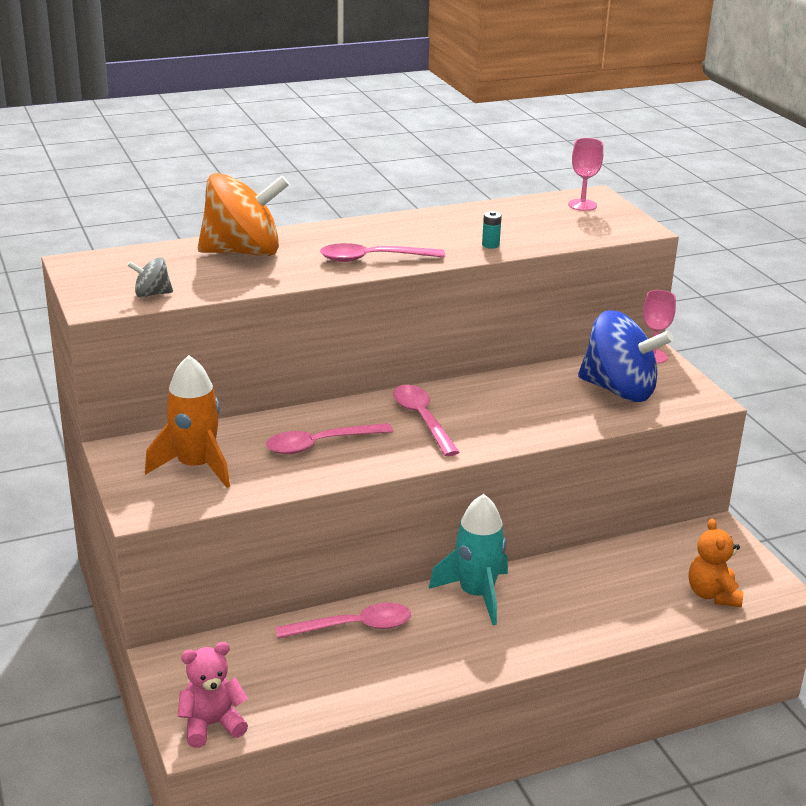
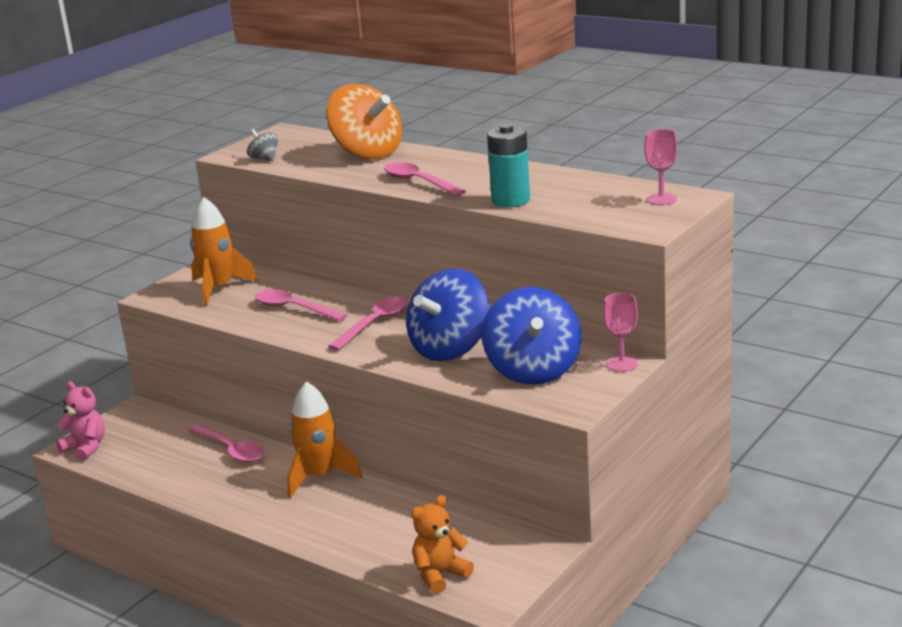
camera: 60 degrees right, 5 degrees down
(476, 594) = (319, 477): turquoise rocket -> orange rocket
(490, 245) = (510, 200): turquoise battery -> turquoise battery, size x2.29
(528, 406) = (450, 349): none -> blue spinning top

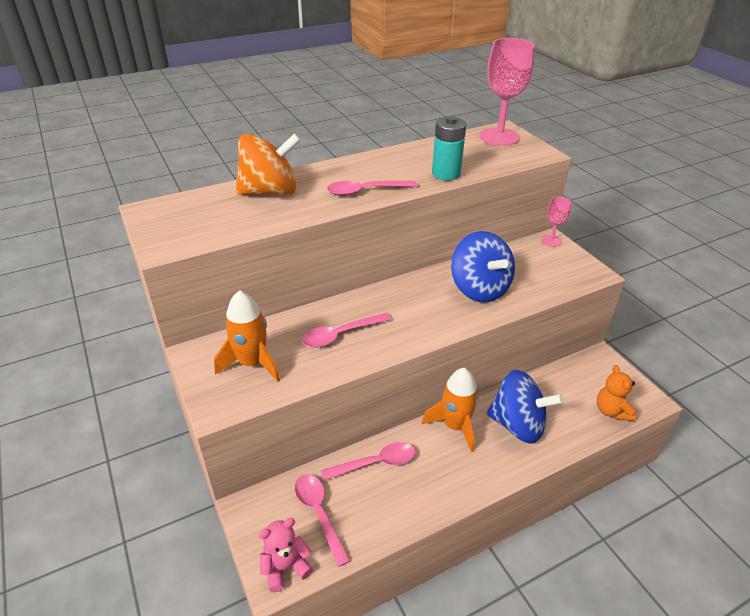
camera: 65 degrees left, 15 degrees up
(264, 159) = (205, 235): grey spinning top -> none
(375, 324) = (409, 306): pink spoon -> pink spoon (319, 513)
(533, 371) = (537, 270): blue spinning top -> blue spinning top (518, 425)
(661, 199) = (499, 137): pink goblet -> pink goblet, size x1.98

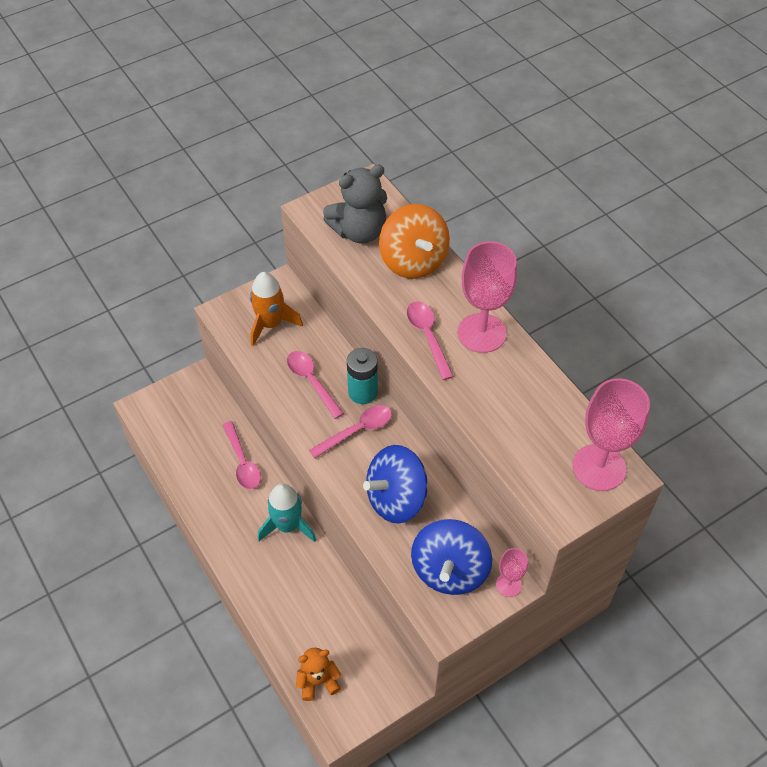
camera: 85 degrees right, 15 degrees up
(214, 218) = (359, 231): none -> grey teddy bear
(285, 567) = (149, 412): pink teddy bear -> none
(319, 513) = (193, 427): pink spoon -> pink spoon (357, 431)
(366, 167) = (481, 333): none -> pink goblet
(446, 174) = (481, 408): turquoise battery -> turquoise battery (362, 392)
(455, 426) = (287, 526): orange rocket -> turquoise rocket
(518, 425) = (293, 583): blue spinning top -> blue spinning top (449, 570)

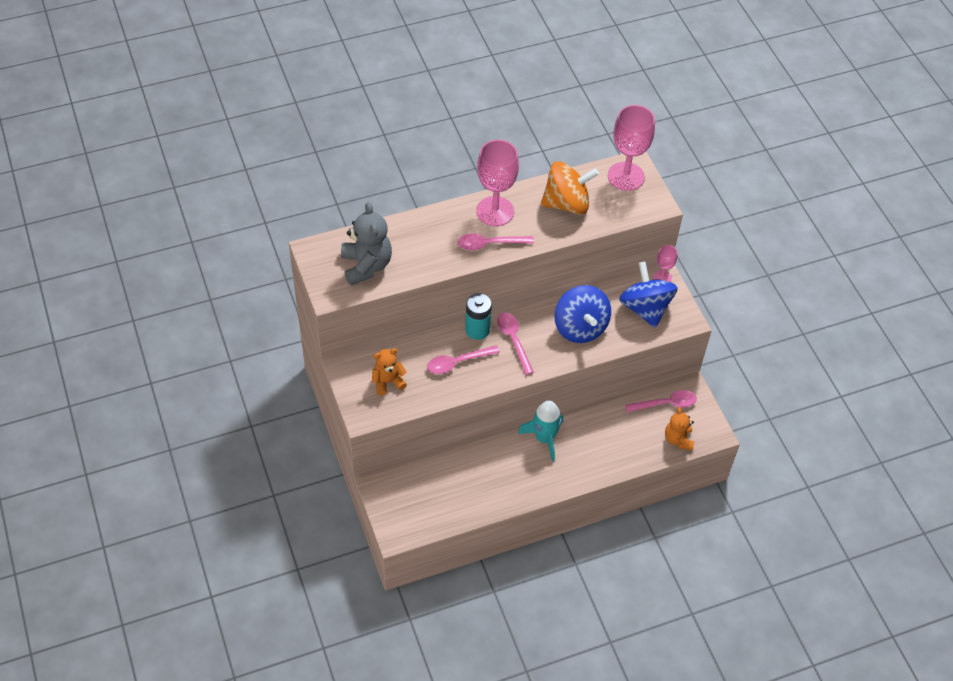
camera: 80 degrees left, 0 degrees up
(242, 462) = (475, 462): pink spoon -> pink spoon (665, 403)
(271, 324) = (388, 382): orange rocket -> orange teddy bear
(413, 261) = (410, 237): orange spinning top -> orange spinning top (566, 203)
(449, 570) = (645, 308): blue spinning top -> blue spinning top turned 135 degrees counterclockwise

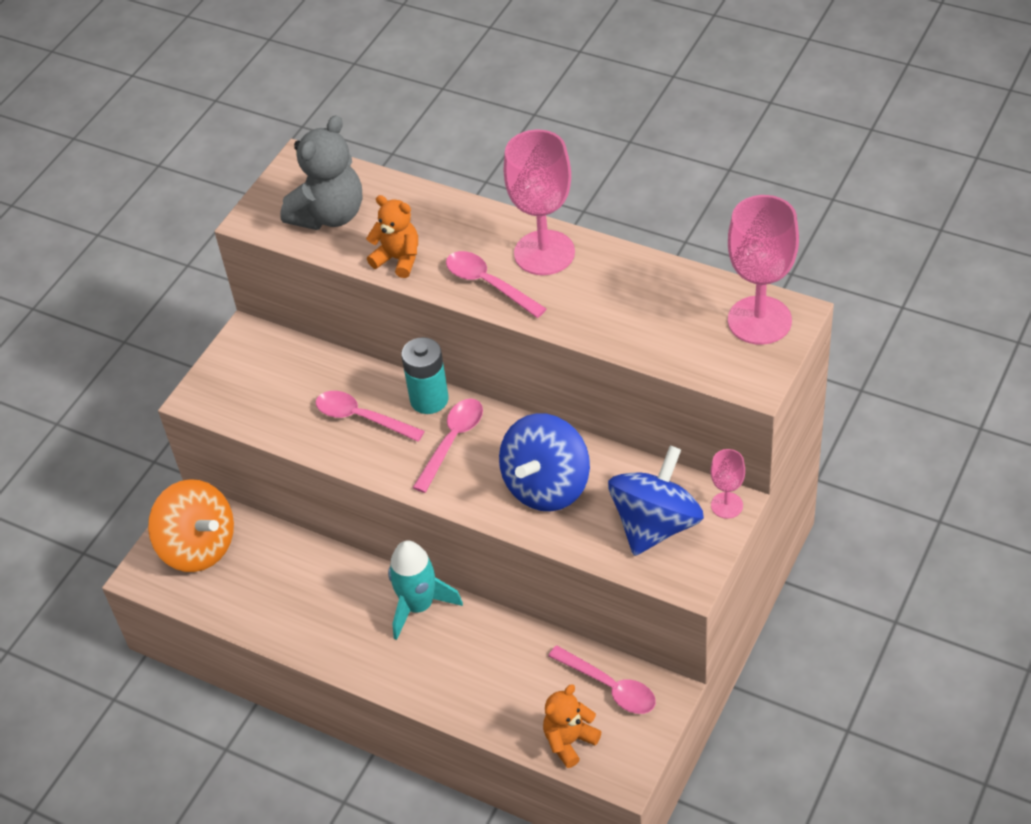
camera: 55 degrees right, 5 degrees down
(388, 382) = (267, 382): orange teddy bear -> orange teddy bear (398, 259)
(566, 203) = (640, 301): orange spinning top -> orange spinning top (198, 547)

